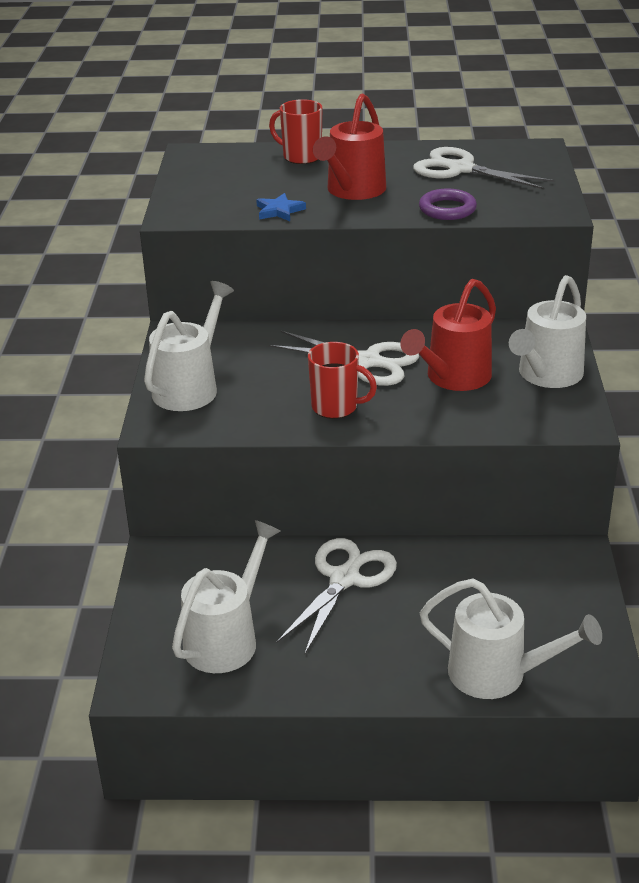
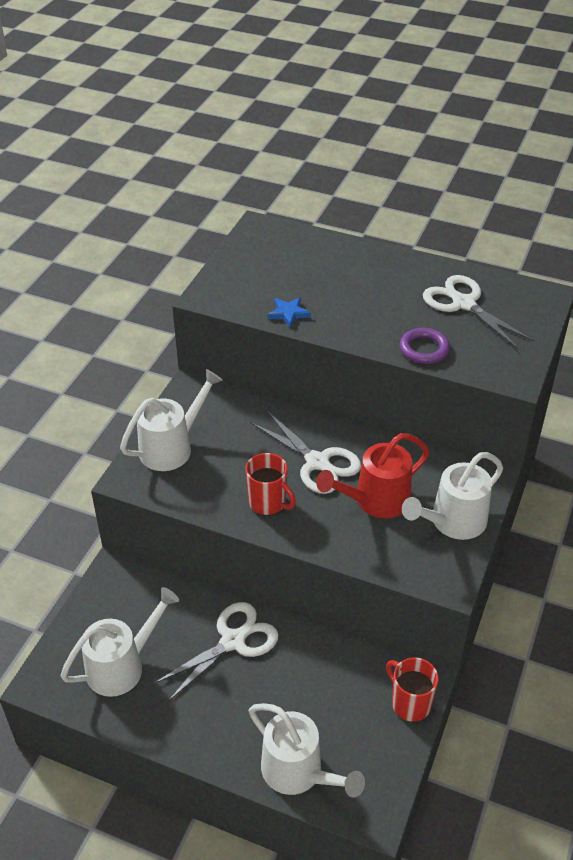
camera: 20 degrees right, 10 degrees up
(301, 156) = (341, 254): red mug -> red mug (410, 703)
(352, 191) = (359, 306): red watering can -> none

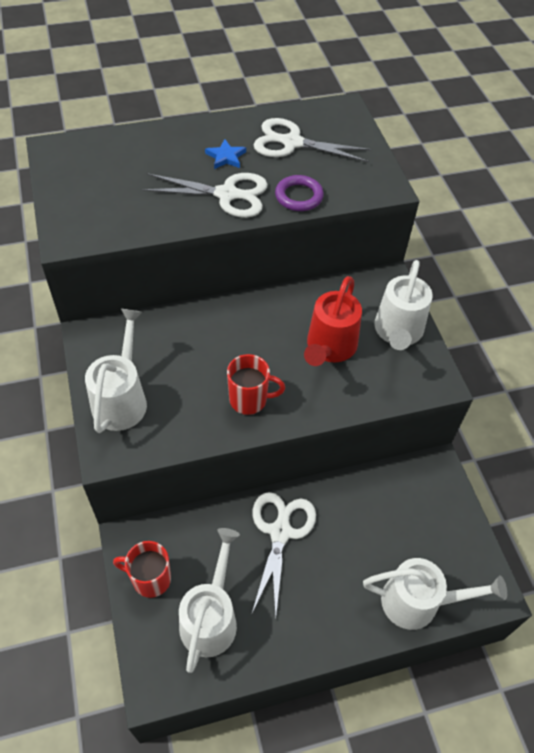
camera: 40 degrees left, 10 degrees up
(288, 313) = (158, 218): blue star -> blue star (226, 157)
(317, 462) = (256, 341): white scissors -> white scissors (227, 194)
(410, 703) = (444, 491): red mug -> red mug (150, 579)

